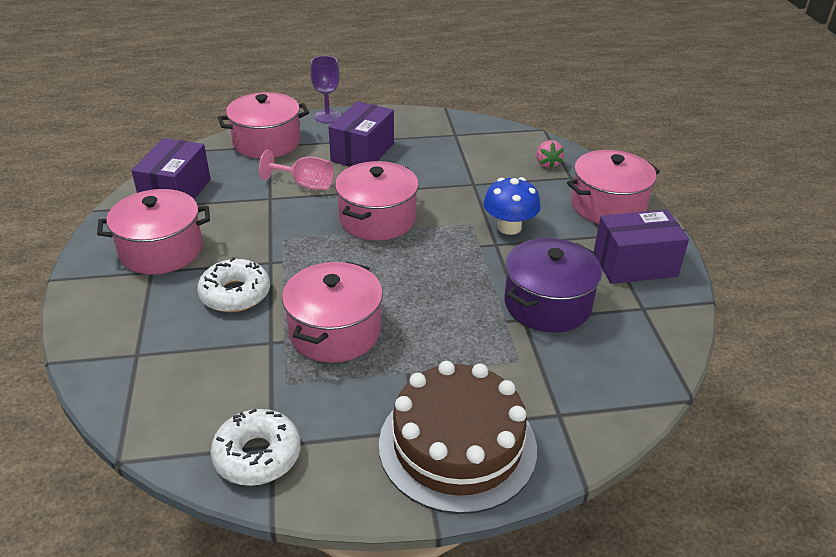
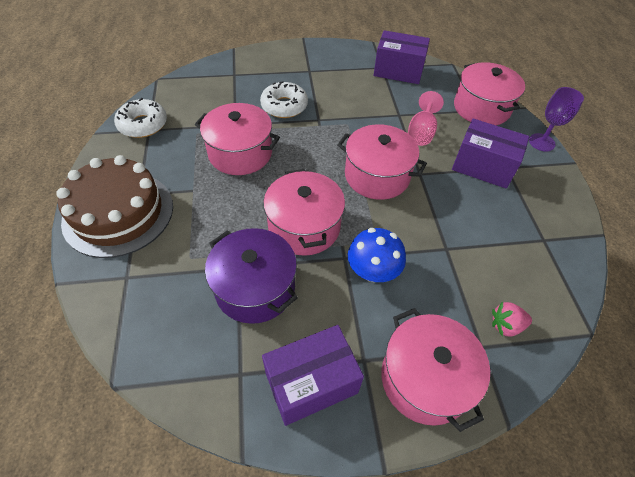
camera: 90 degrees right, 15 degrees up
(161, 250) = (331, 72): pink pot -> pink pot (304, 226)
(634, 264) = (311, 383): purple box -> purple box turned 75 degrees clockwise

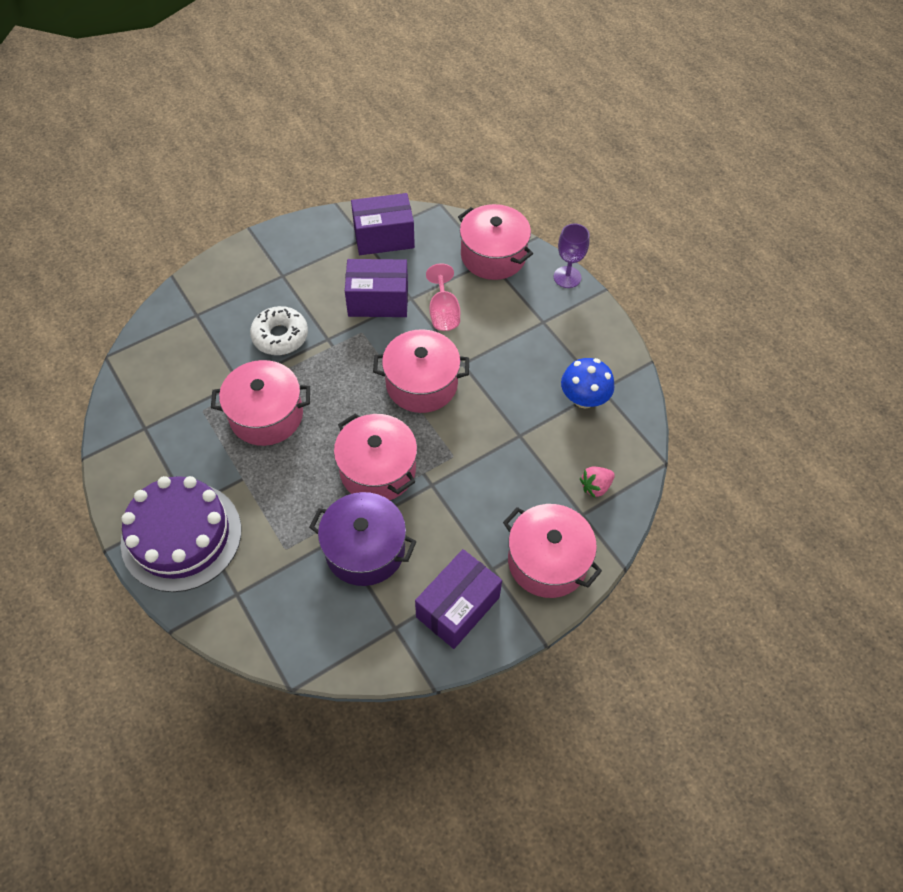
camera: 25 degrees left, 5 degrees up
(118, 213) = (181, 536): brown cake -> purple cake
(143, 124) = (133, 424): white donut -> none
(372, 271) = (463, 487): blue mushroom -> blue mushroom (584, 398)
(483, 166) = (520, 330): purple box -> purple box (378, 301)

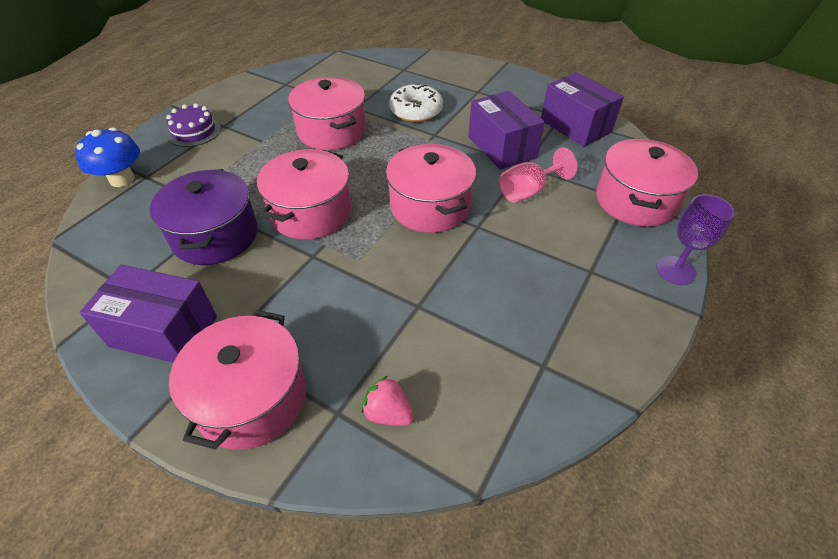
camera: 65 degrees right, 10 degrees down
(181, 536) = (194, 131): purple cake -> purple cake, size x0.50
(584, 398) = (514, 350): blue mushroom -> blue mushroom (122, 179)

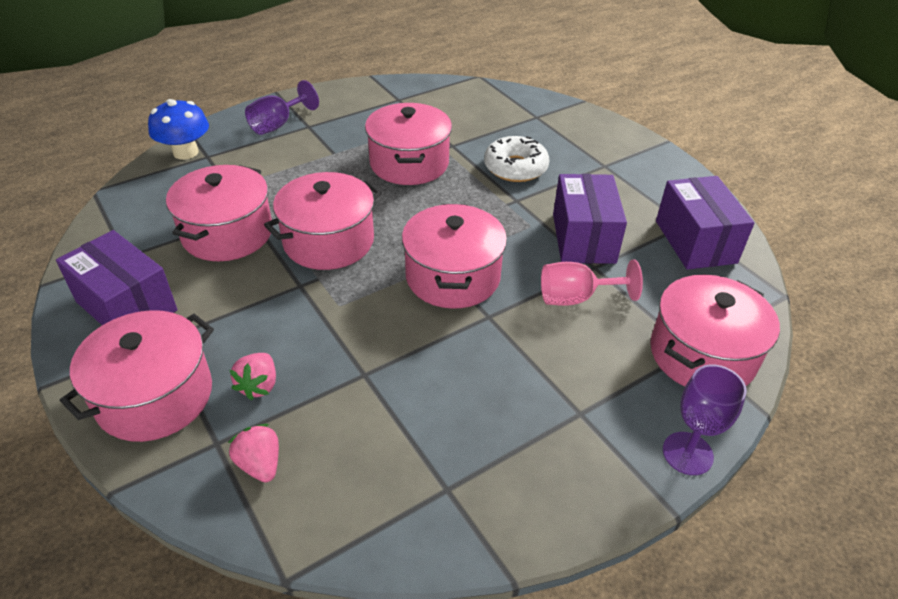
camera: 25 degrees right, 5 degrees down
(194, 131) = (278, 125): purple cake -> purple goblet
(215, 235) = (227, 233): purple pot -> pink pot
(338, 350) = (259, 385): none -> pink strawberry

